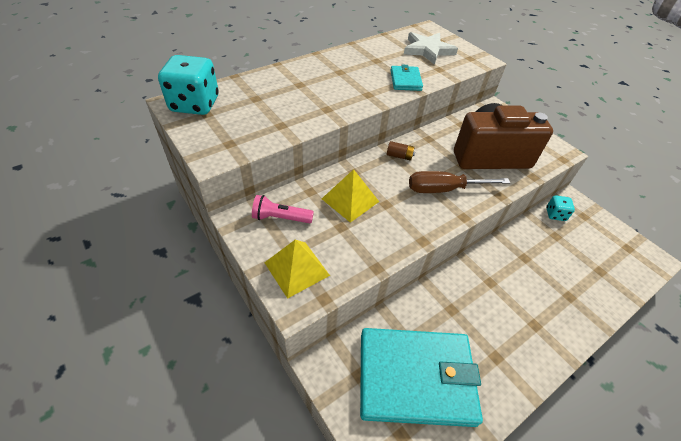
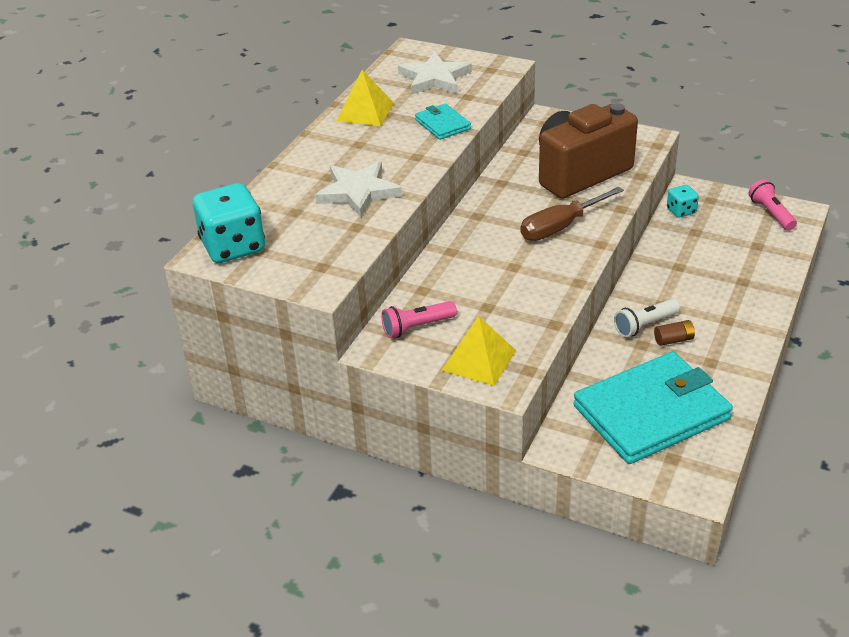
camera: 25 degrees left, 10 degrees down
(307, 102) = (358, 192): none -> white star
(350, 200) = (473, 279): yellow pyramid -> yellow pyramid (365, 112)
(399, 156) = (485, 214): brown battery -> brown battery (673, 340)
(465, 294) = (644, 325): none -> white flashlight
(628, 249) = (771, 213): none -> pink flashlight

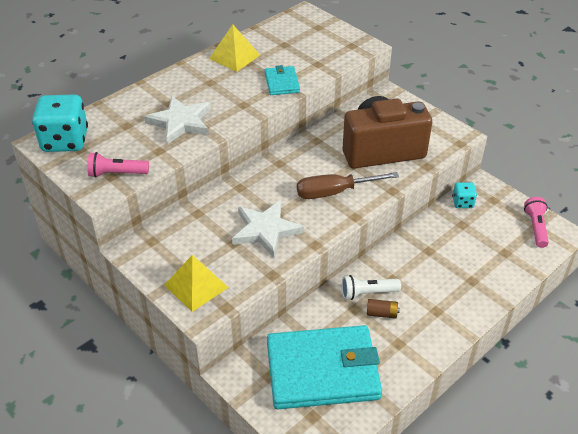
camera: 20 degrees right, 5 degrees up
(417, 327) = (172, 243): pink flashlight -> pink flashlight (116, 174)
(434, 78) = (304, 42): white star -> white star (265, 230)

